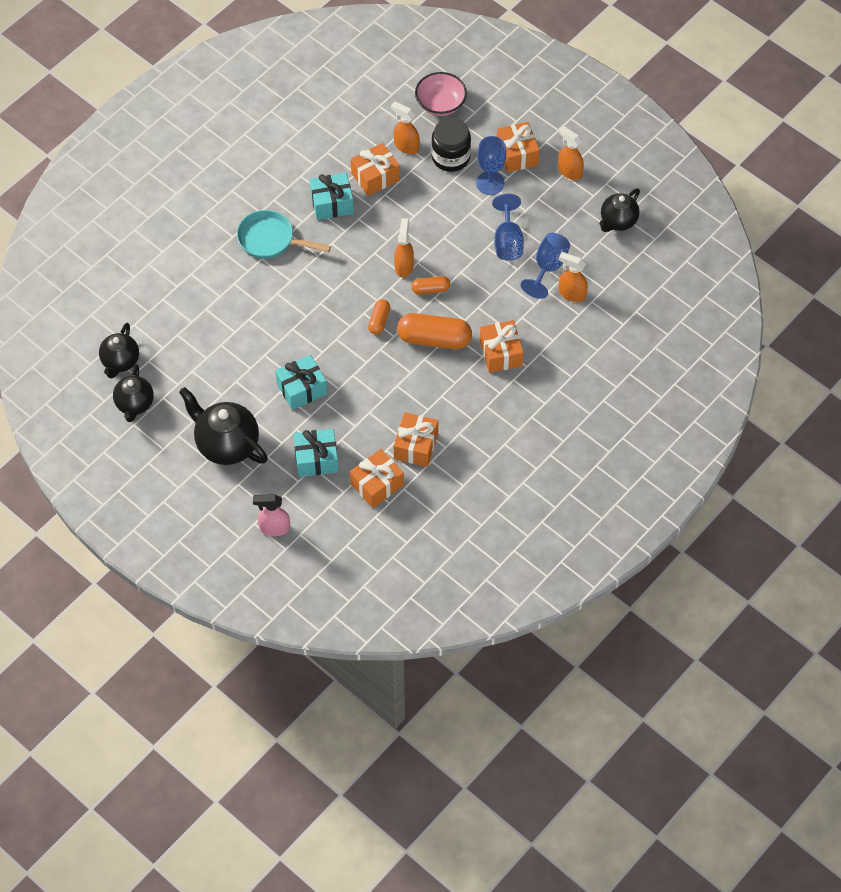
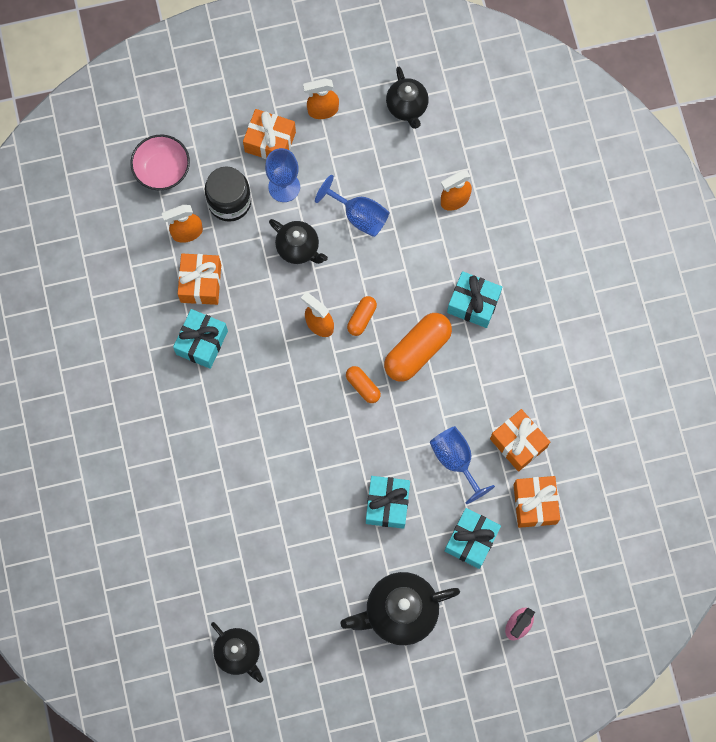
camera: 55 degrees left, 15 degrees up
(135, 404) = (296, 669): black teapot -> black teapot (298, 248)
(270, 240) = (201, 425): turquoise pan -> none
(500, 353) = (473, 304): orange gift -> turquoise gift
(548, 267) = (412, 200): blue goblet -> blue goblet (456, 460)

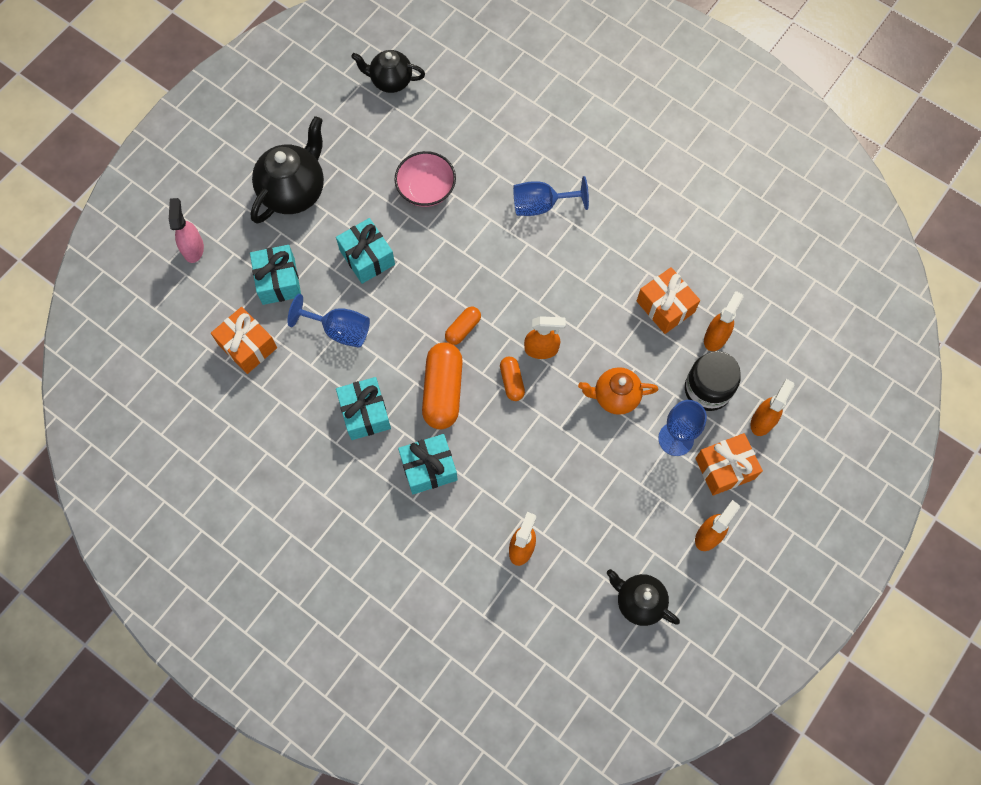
camera: 140 degrees right, 5 degrees down
(162, 170) = (786, 371): pink bowl -> pink bowl (426, 189)
(202, 342) = (620, 263): turquoise gift -> turquoise gift (365, 413)
(213, 151) = (763, 421): none -> orange spray bottle
(298, 248) = (615, 397): black teapot -> orange teapot
(359, 216) = (591, 465): blue goblet -> blue goblet (541, 205)
(363, 386) = (463, 329): orange capsule -> orange capsule turned 60 degrees counterclockwise
(518, 443) = (298, 383): orange gift -> none

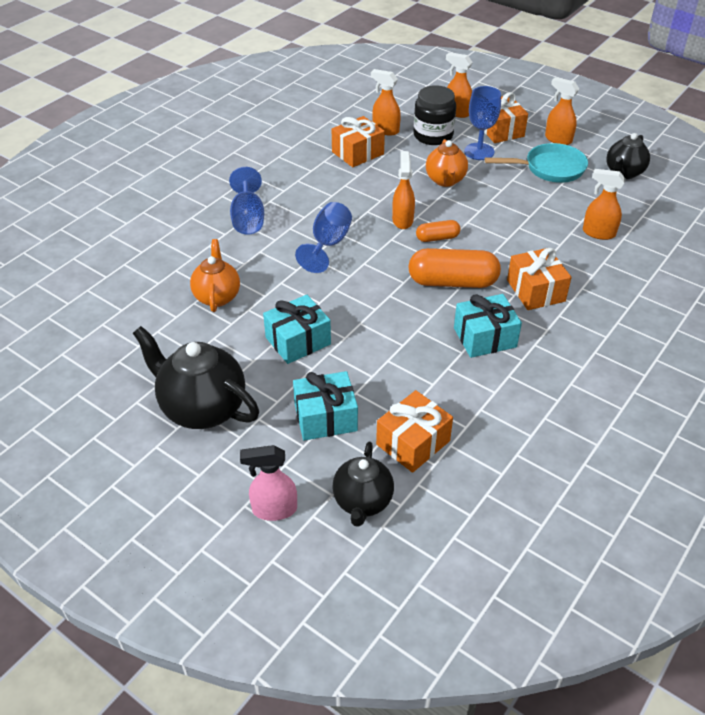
camera: 90 degrees left, 25 degrees down
(339, 330) = (389, 361): blue goblet -> blue goblet (328, 244)
(391, 81) = (66, 327): black teapot -> black teapot (362, 502)
(426, 189) = (217, 296): pink bowl -> orange teapot
(429, 468) = (535, 291): turquoise gift -> orange gift
(463, 329) = (383, 269): orange capsule -> none
(644, 515) = (549, 169): none -> turquoise pan

